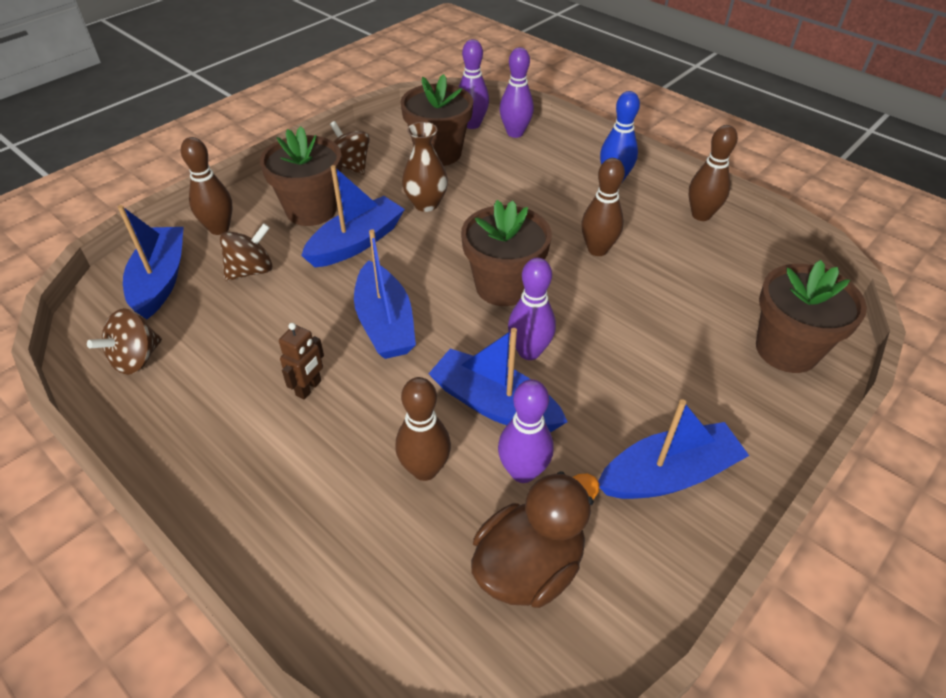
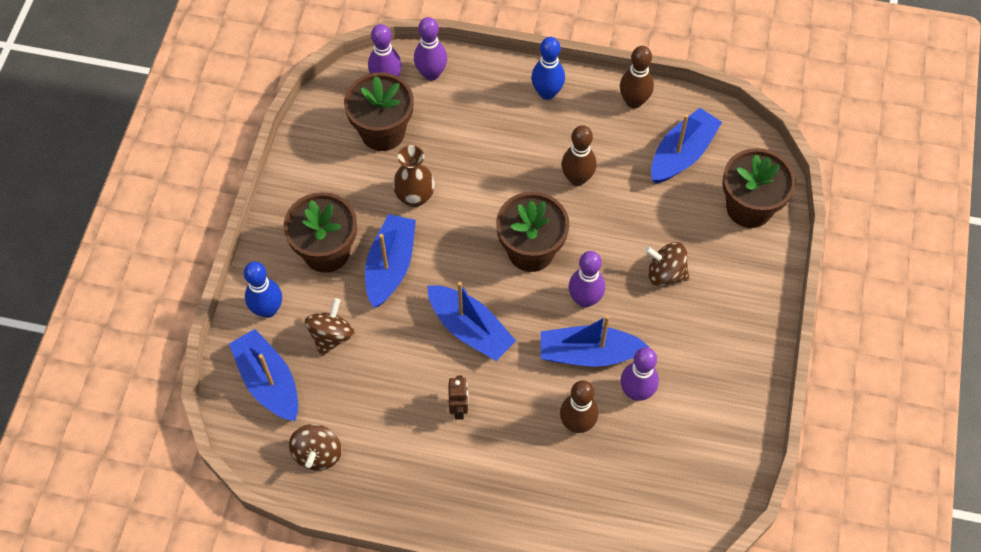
camera: 30 degrees left, 15 degrees up
(219, 229) = (268, 310): brown bowling pin -> blue bowling pin
(350, 166) = (318, 185): brown spinning top -> brown spinning top (665, 273)
(529, 566) = (676, 449): brown duck -> none
(668, 474) = (721, 346): blue boat -> blue boat (682, 154)

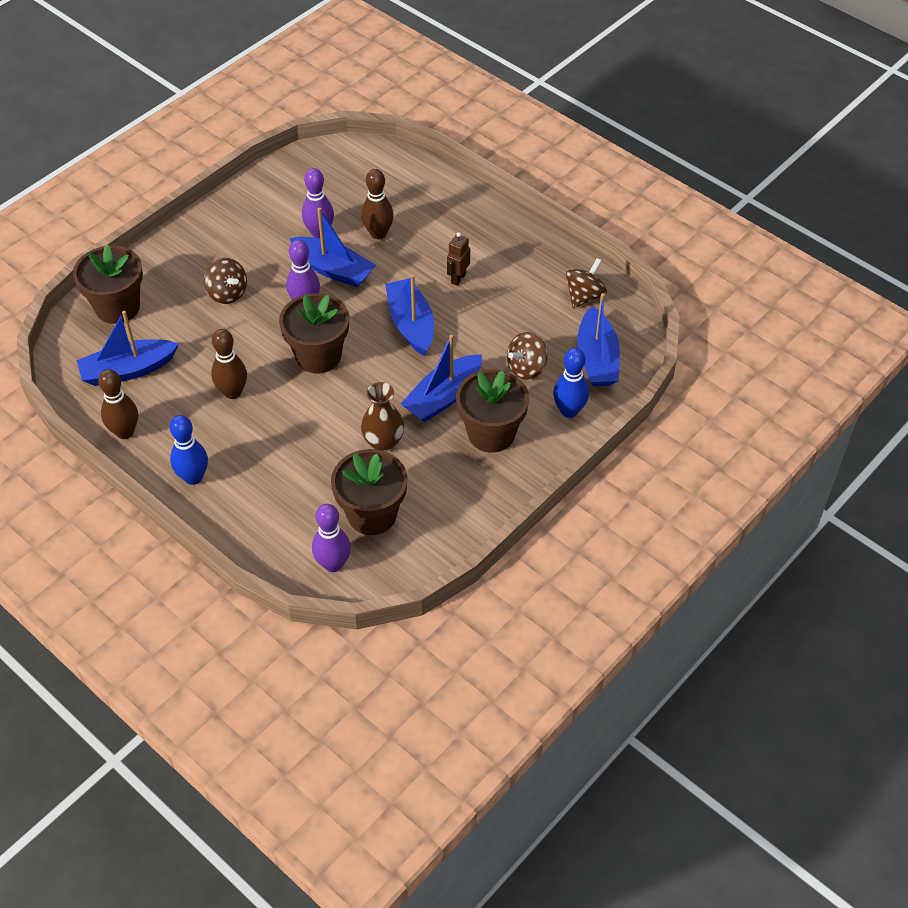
camera: 150 degrees left, 10 degrees down
(431, 74) = (285, 549): purple bowling pin -> none

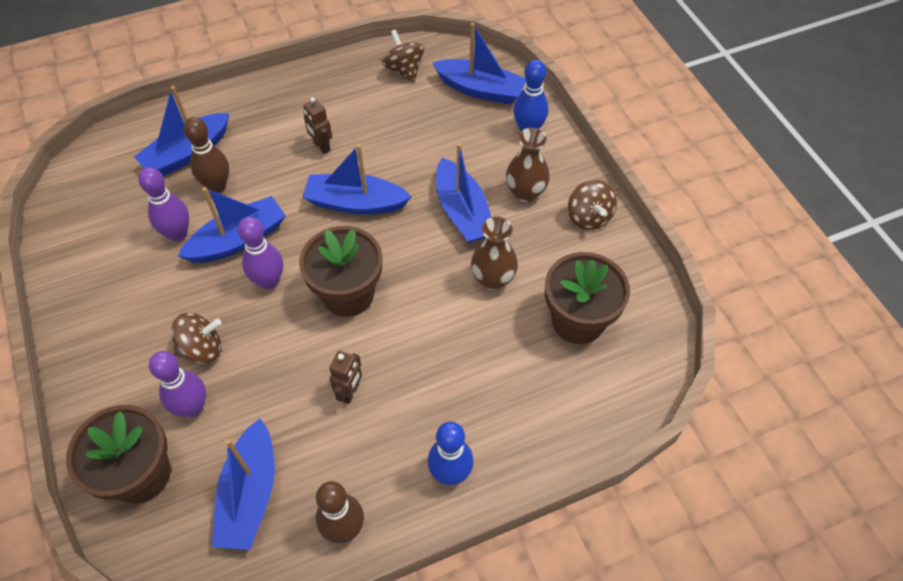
camera: 65 degrees left, 5 degrees up
(232, 392) = (350, 392): brown bowling pin -> brown robot
(333, 564) = (625, 376): purple bowling pin -> purple bowling pin (192, 407)
(399, 202) = (187, 153): none -> blue boat
(491, 433) = (525, 193): brown flower pot -> brown vase
(526, 368) = (463, 139): brown spinning top -> brown spinning top (588, 217)

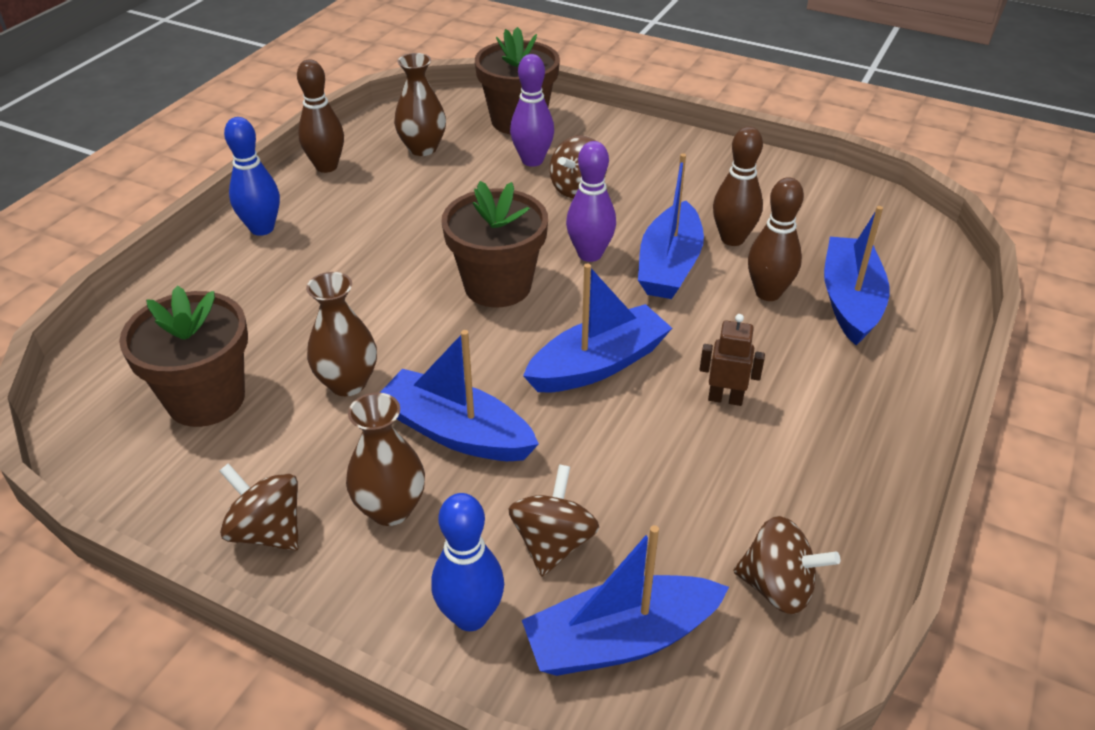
camera: 140 degrees right, 15 degrees down
(178, 234) = (732, 239): purple bowling pin -> brown bowling pin
(250, 494) = (422, 148): blue boat -> brown vase
(350, 392) = (409, 228): brown robot -> none
(470, 135) = (553, 543): none -> brown spinning top

